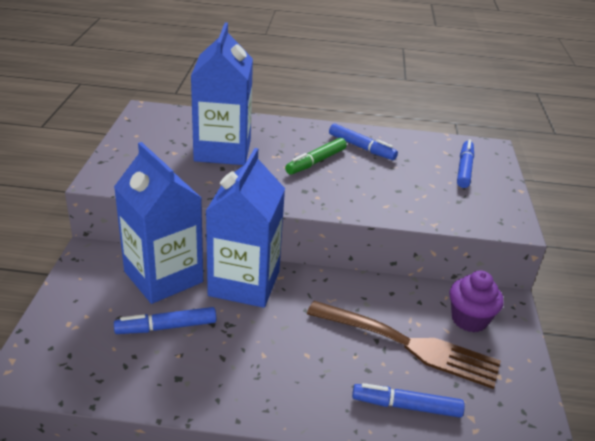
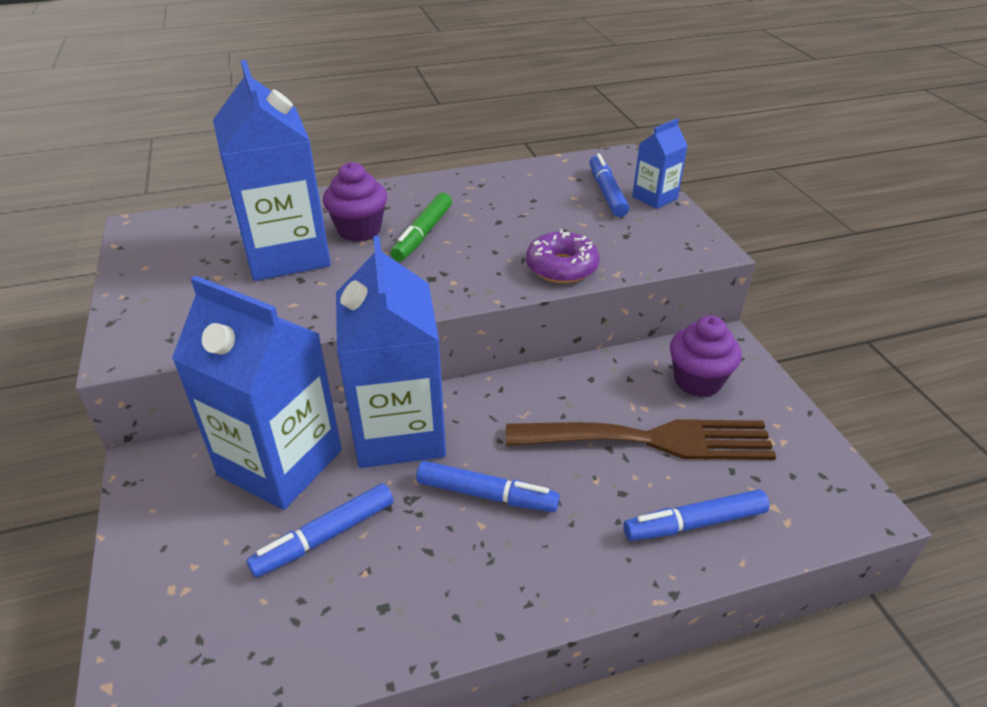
camera: 20 degrees left, 5 degrees up
(276, 148) = (359, 230): none -> purple cupcake
(361, 148) = (469, 199): blue marker -> blue marker (486, 495)
(397, 209) = (561, 267): none -> purple donut
(499, 182) = (654, 198): none -> blue carton

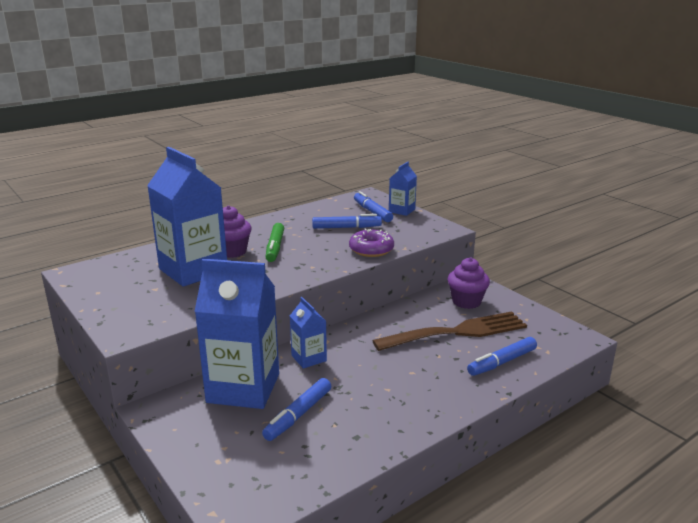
camera: 20 degrees left, 15 degrees down
(399, 431) = (309, 358): blue carton -> blue carton, size x0.49
(486, 495) = (381, 375): blue marker -> blue marker (346, 227)

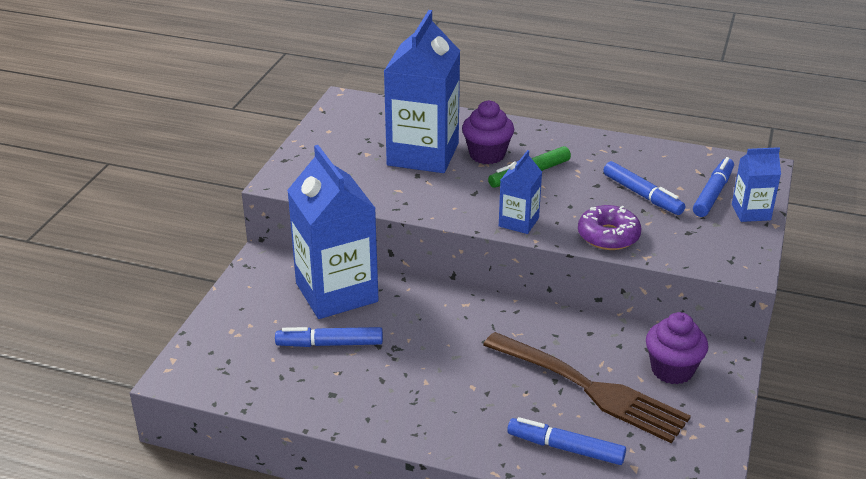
camera: 55 degrees right, 10 degrees up
(309, 358) = (423, 307): blue carton -> blue carton (518, 222)

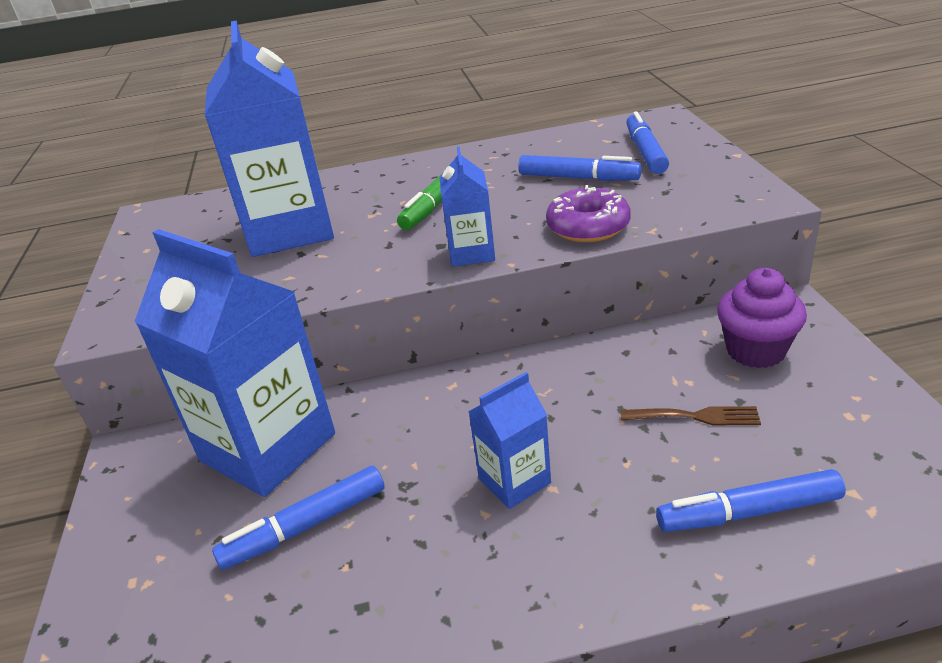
camera: 25 degrees left, 0 degrees up
(487, 155) = (369, 204): purple cupcake -> none
(591, 389) = (696, 416): brown fork -> brown fork, size x0.42
(751, 212) = (701, 153): blue carton -> blue carton (514, 481)

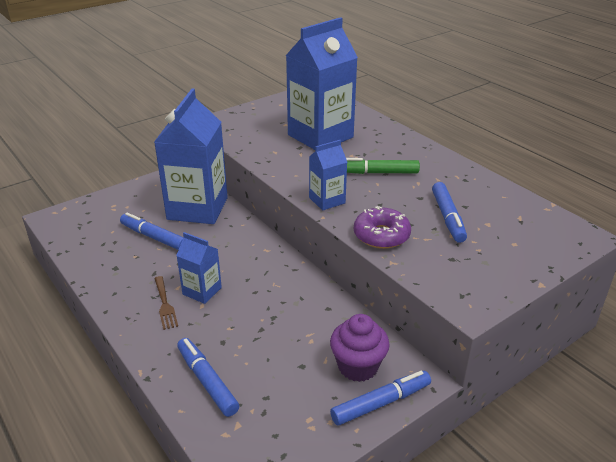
camera: 60 degrees right, 0 degrees up
(645, 152) = (512, 238): blue marker -> blue marker (381, 403)
(696, 416) = (278, 348): brown fork -> brown fork (165, 304)

